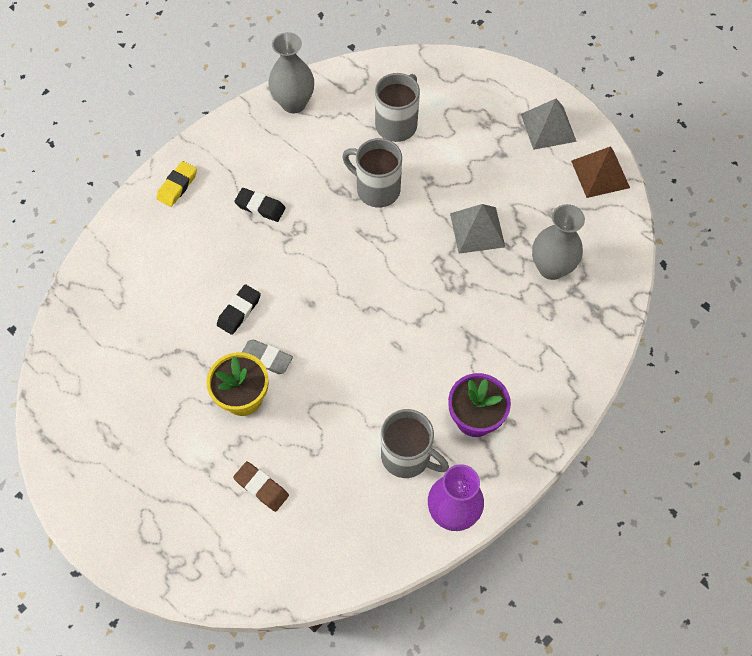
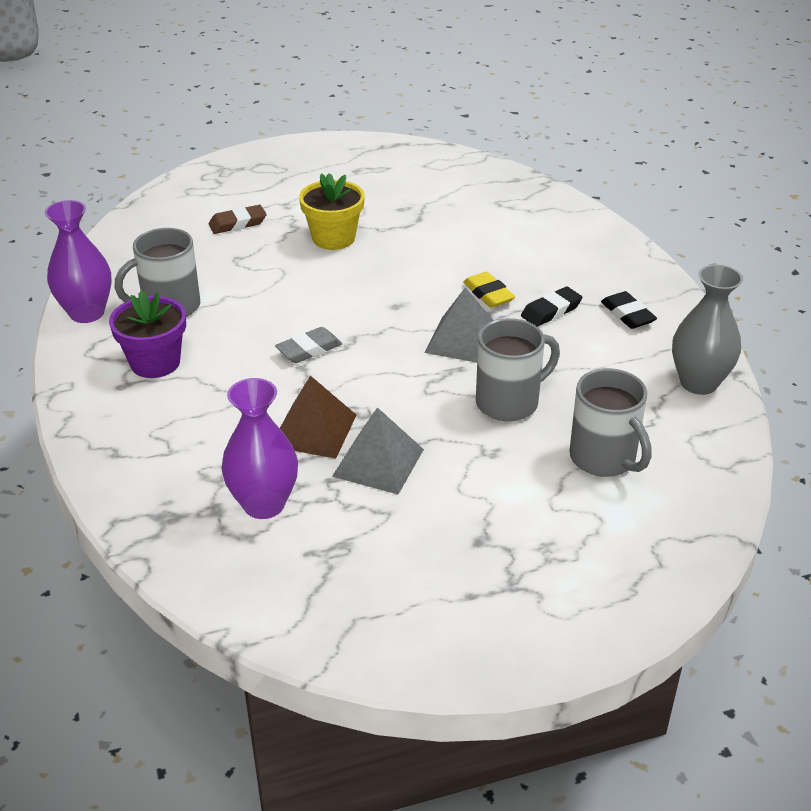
camera: 120 degrees right, 25 degrees down
(177, 186) = (622, 267): yellow eraser -> yellow eraser (488, 294)
(239, 311) = (429, 261): black eraser -> black eraser (627, 314)
(266, 358) = (360, 261): grey eraser -> grey eraser (309, 349)
(548, 127) = (492, 616): grey pyramid -> grey pyramid (463, 340)
(551, 268) = (264, 504): grey vase -> purple vase
(600, 174) = (361, 634): brown pyramid -> brown pyramid (313, 430)

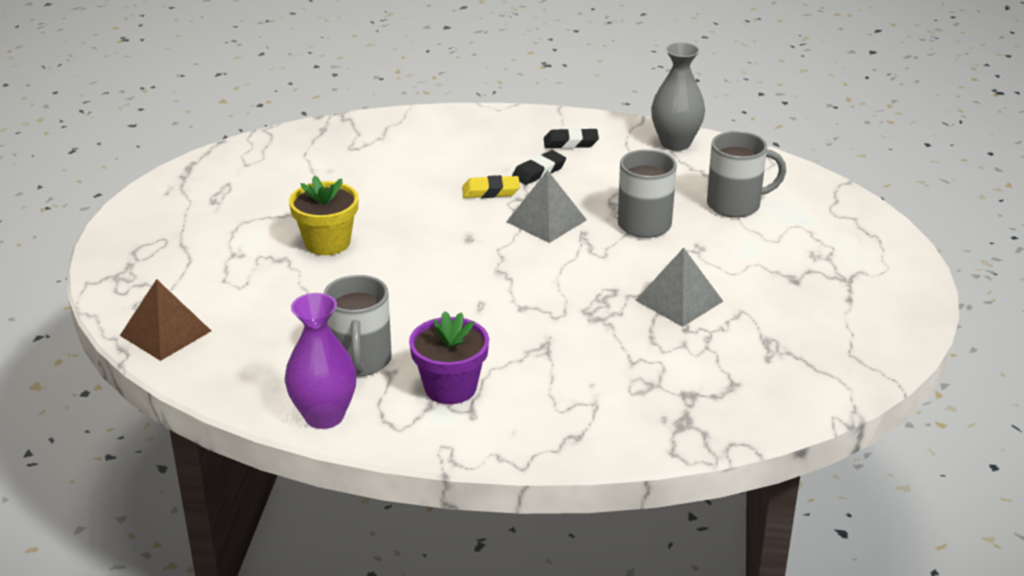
camera: 65 degrees left, 5 degrees down
(237, 223) = (243, 290): brown eraser -> none
(264, 504) = (697, 367): purple vase -> none
(309, 349) = (499, 297): grey eraser -> none
(313, 430) = (616, 321): brown pyramid -> brown pyramid (165, 333)
(551, 311) = (539, 172): black eraser -> black eraser turned 60 degrees clockwise

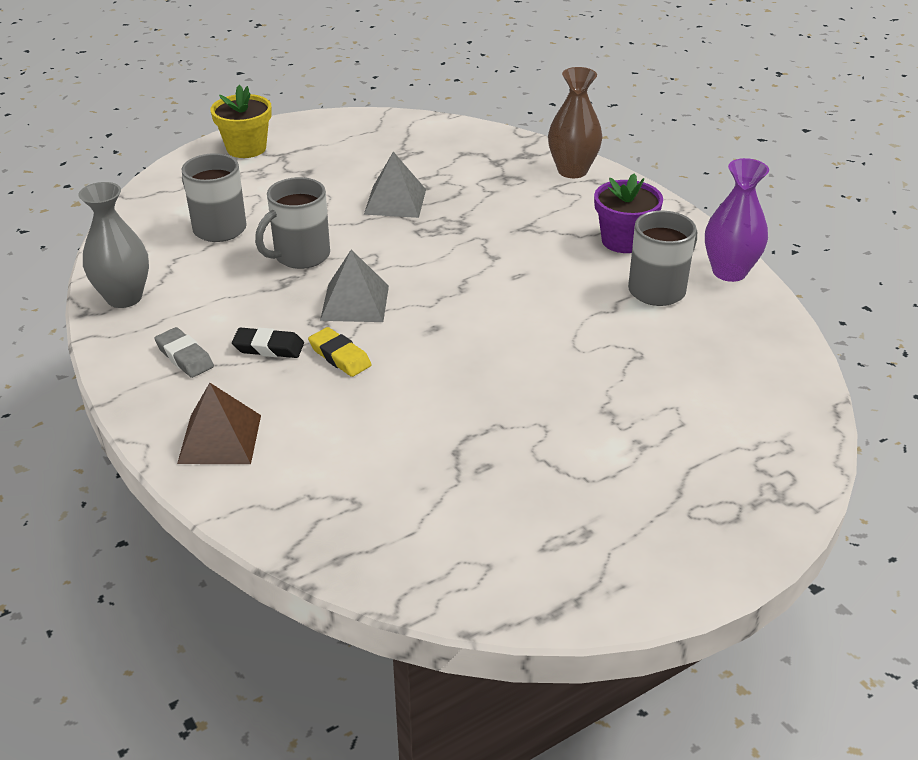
camera: 130 degrees left, 5 degrees up
(165, 333) = (785, 403): brown pyramid -> brown pyramid (220, 439)
(327, 243) = (547, 400): yellow flower pot -> yellow flower pot (246, 148)
(570, 143) = (184, 357): black eraser -> grey eraser
(611, 433) = (572, 171): none -> brown vase

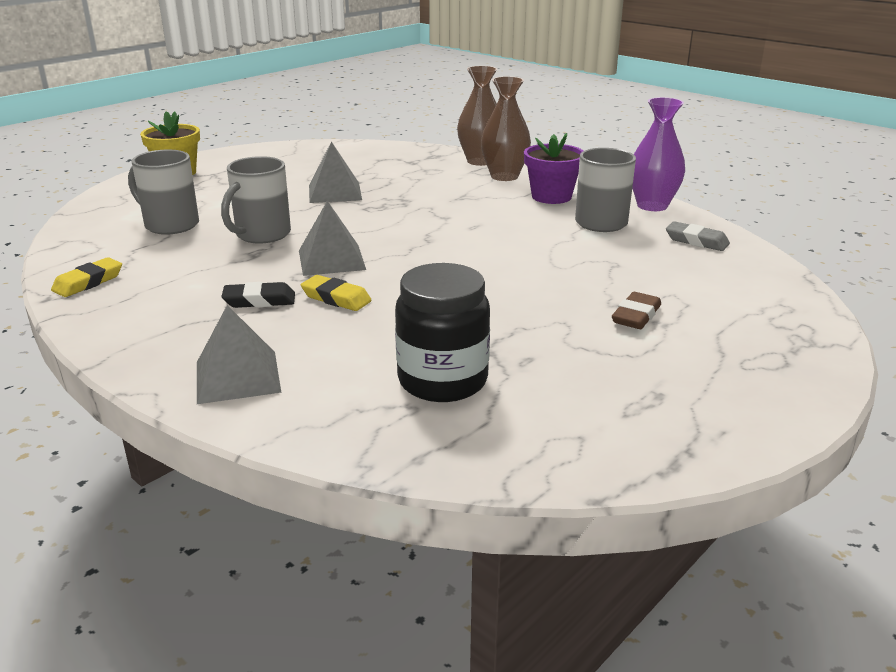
camera: 15 degrees left, 10 degrees down
(124, 297) = (88, 282): grey vase -> yellow eraser
(184, 357) = (172, 318): grey eraser -> grey eraser (696, 241)
(220, 439) = (238, 376): brown pyramid -> grey pyramid
(395, 477) = (442, 380): none -> black jar
(587, 200) = (504, 176): none -> brown vase
(620, 430) = (636, 316): none -> brown eraser

